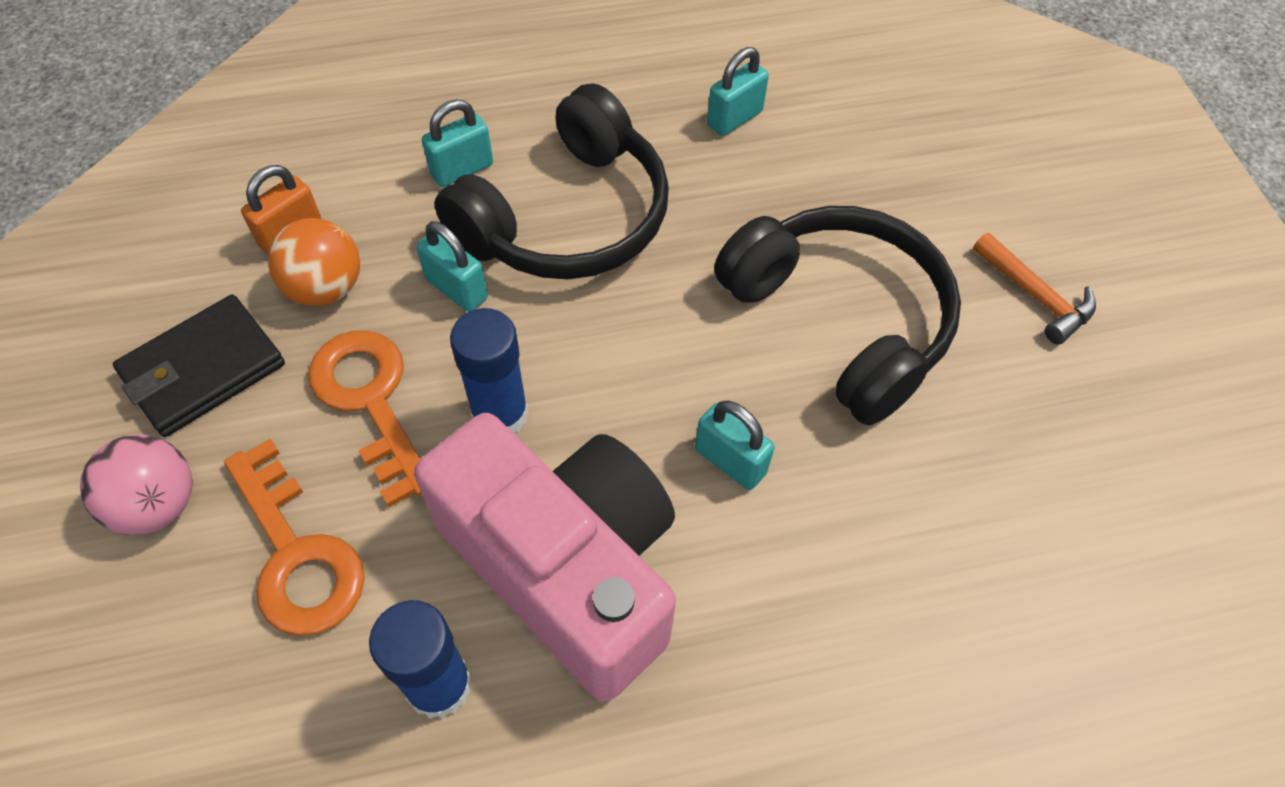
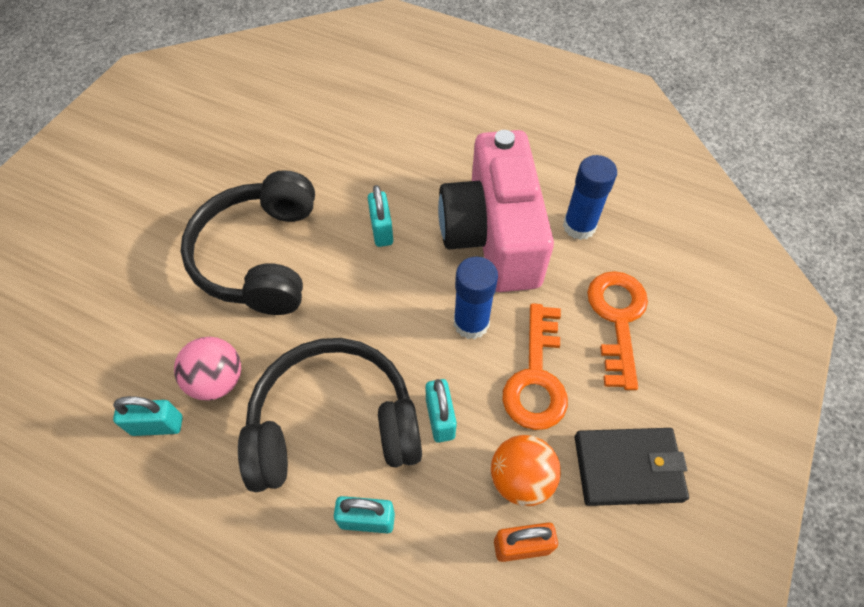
camera: 140 degrees left, 0 degrees up
(157, 504) = (683, 392): pink ball -> pink ball (217, 380)
(1036, 296) = (159, 206): orange hammer -> none

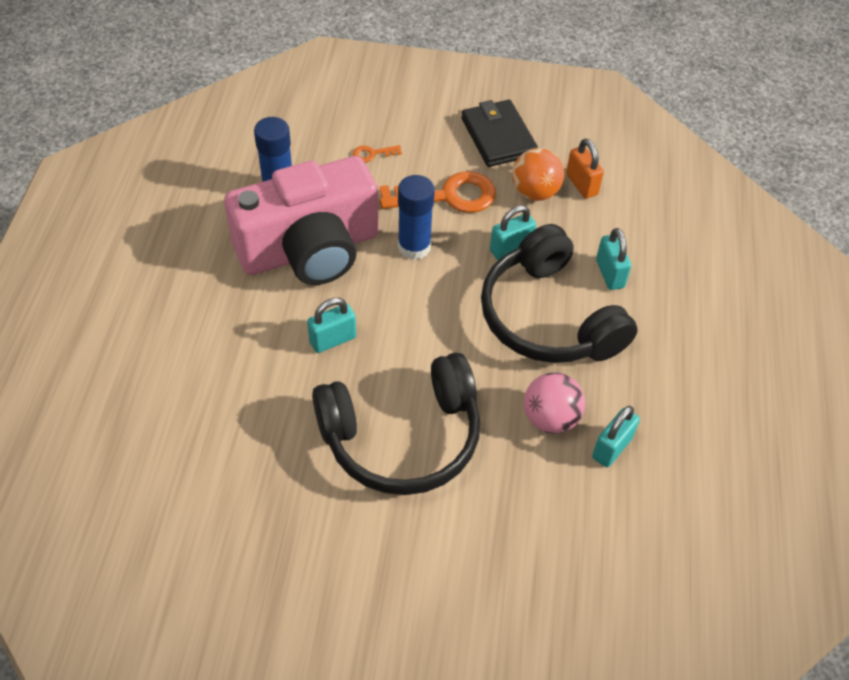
camera: 110 degrees left, 5 degrees down
(157, 425) = (611, 448): turquoise padlock -> turquoise padlock turned 60 degrees clockwise
(617, 319) = (372, 154): orange key -> orange key, size x0.43

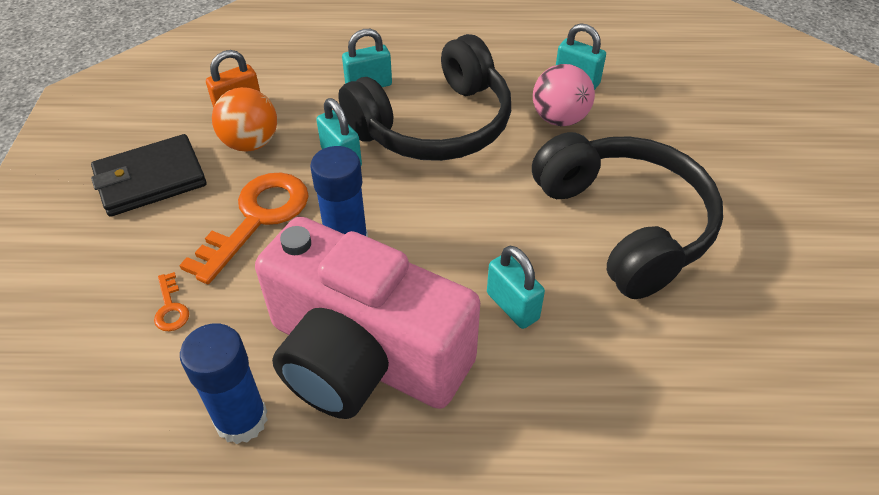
camera: 95 degrees left, 5 degrees down
(310, 249) = (363, 356): pink camera -> pink camera turned 150 degrees clockwise
(448, 196) = (257, 219): orange key -> orange key turned 45 degrees clockwise

